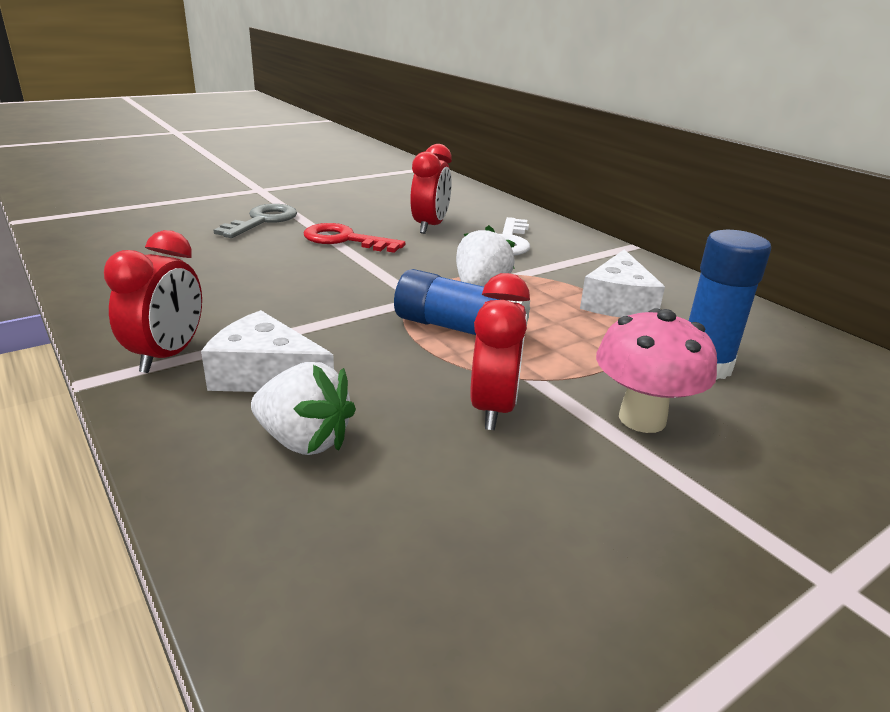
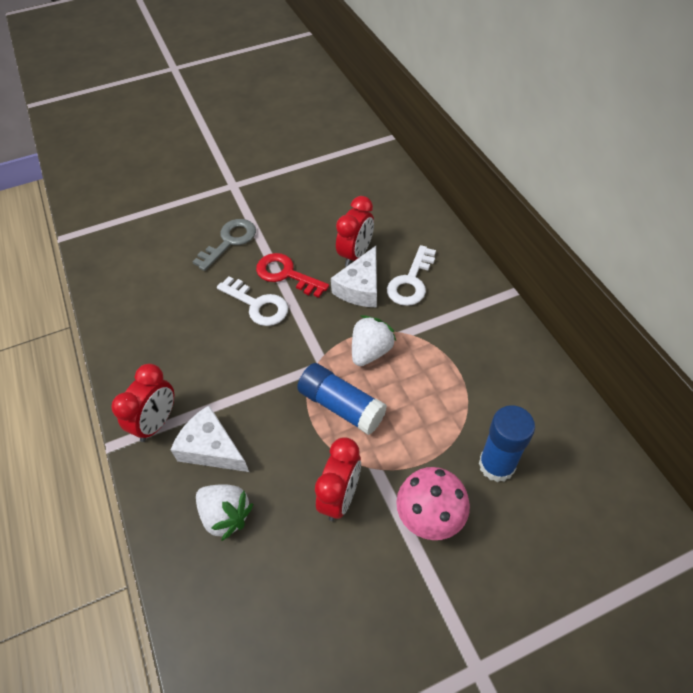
camera: 15 degrees right, 25 degrees up
(312, 260) = (258, 305): none -> white key
(618, 302) = (467, 379): white cheese -> white cheese (360, 288)

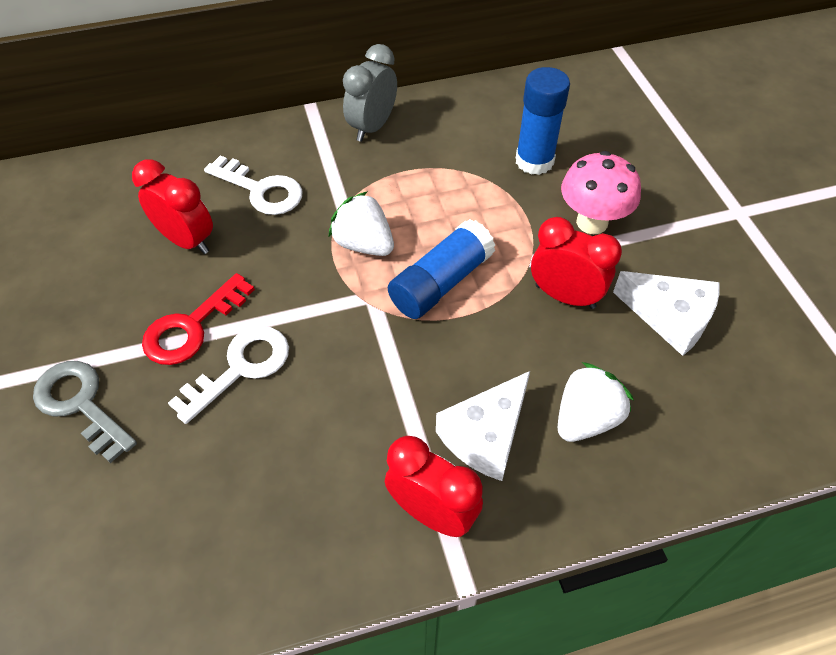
camera: 85 degrees left, 0 degrees up
(360, 288) = (252, 242): white cheese -> white cheese (670, 318)
(501, 336) = (372, 127): none -> grey clock

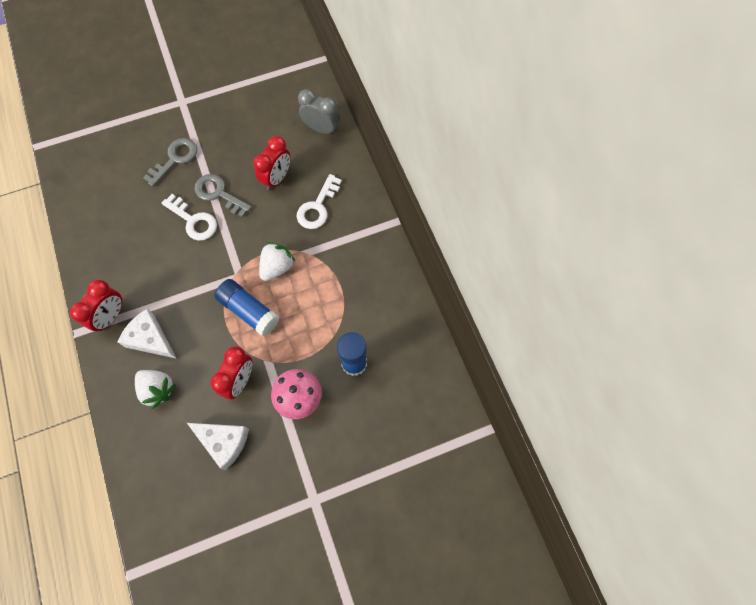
camera: 85 degrees right, 15 degrees up
(191, 327) = (218, 194): red key -> grey key
(372, 127) = (378, 260): grey clock -> grey clock (321, 129)
(670, 318) = (224, 442): white cheese -> white cheese turned 90 degrees counterclockwise

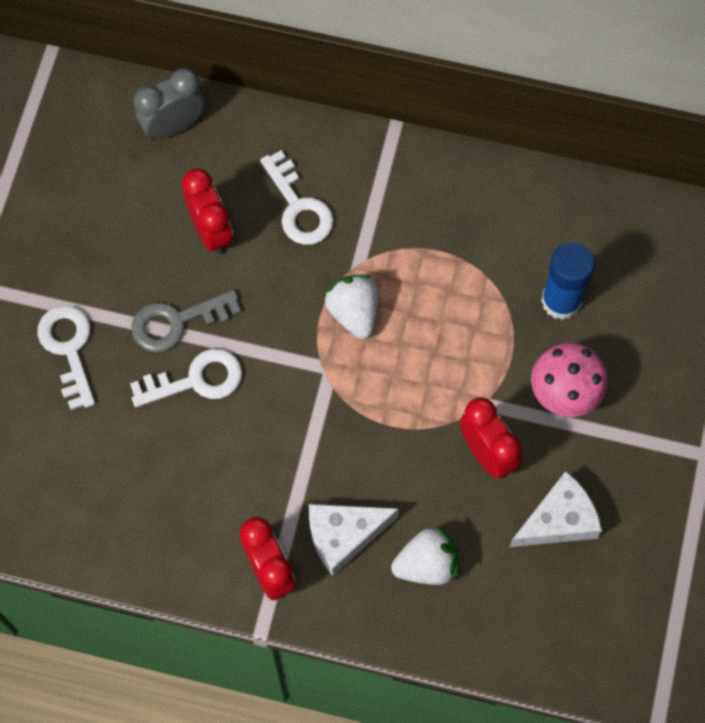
camera: 55 degrees left, 0 degrees up
(175, 159) = (69, 348): grey key -> white key
(249, 311) = (394, 385): blue glue stick -> none

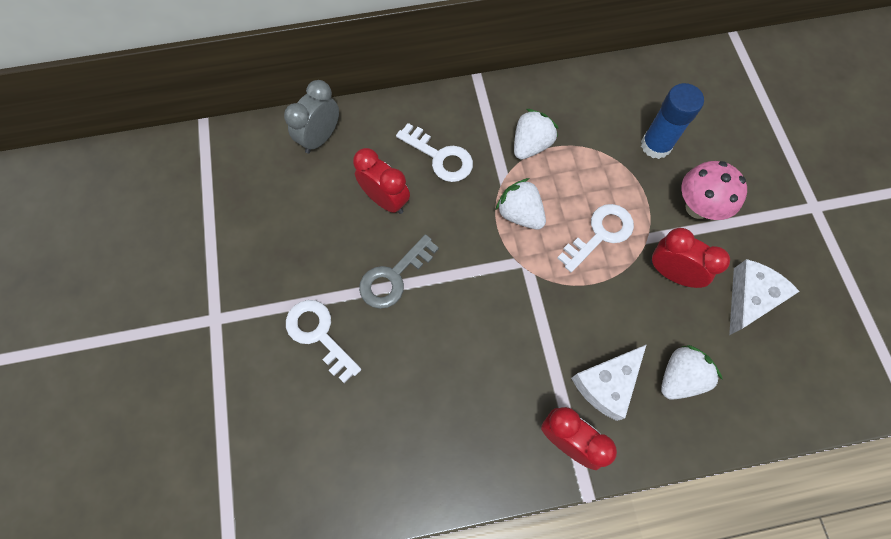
camera: 25 degrees left, 0 degrees up
(196, 380) = (431, 314): white key -> white key (600, 234)
(412, 237) = (531, 145): none -> white strawberry

